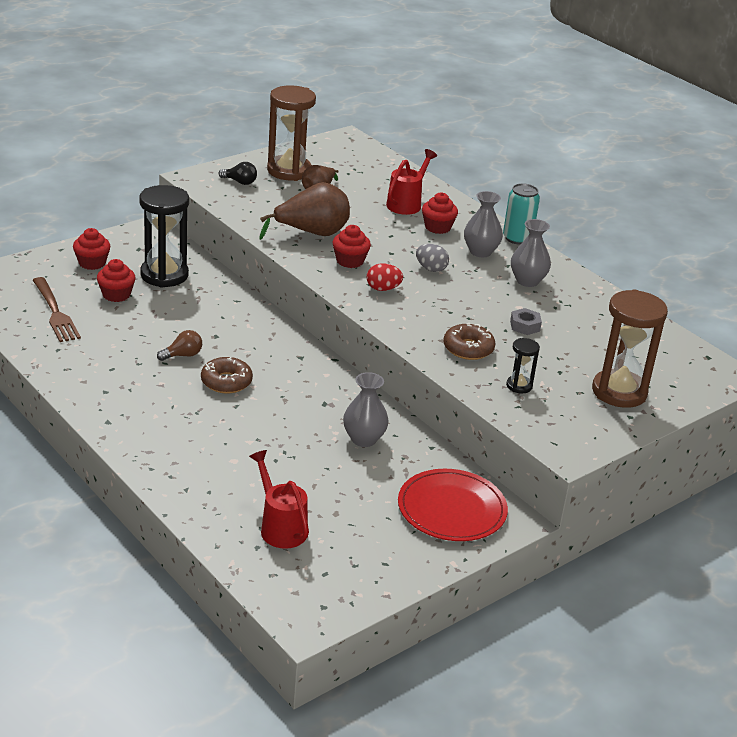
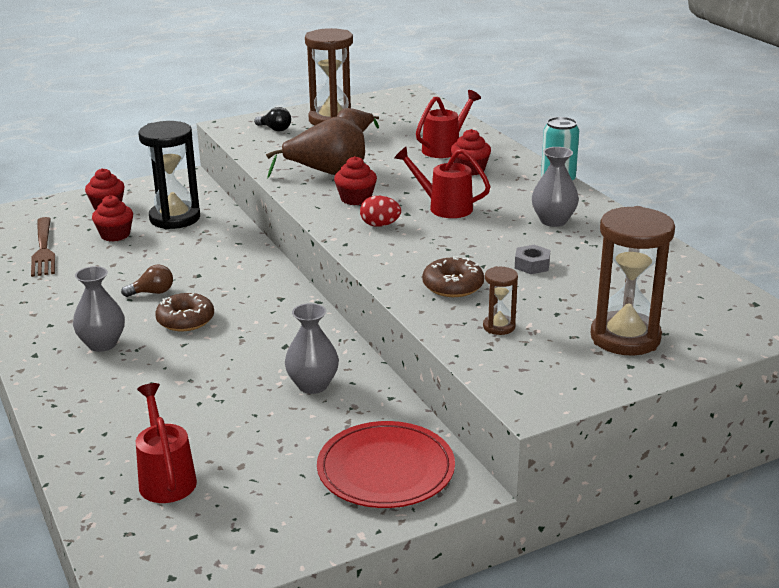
camera: 15 degrees right, 5 degrees down
(431, 269) = (444, 207): grey egg -> red watering can
(480, 252) = (509, 192): grey vase -> grey vase (102, 344)
(519, 386) = (499, 327): black hourglass -> brown hourglass

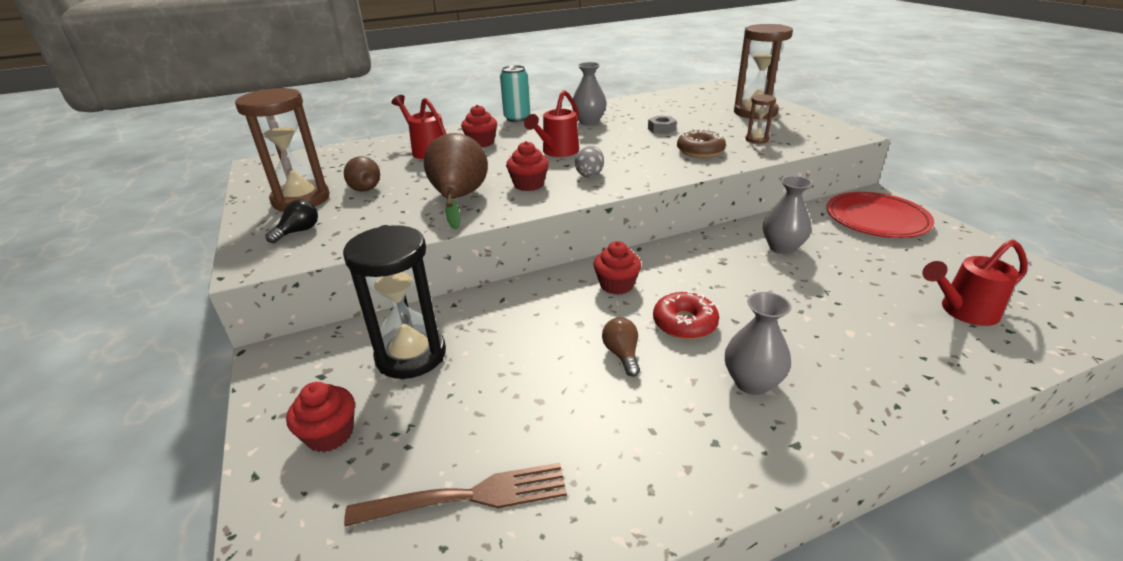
camera: 85 degrees left, 5 degrees up
(115, 235) = (443, 410): red cupcake -> red cupcake (616, 285)
(185, 320) = (684, 323): brown donut -> red donut
(380, 225) = (590, 174): red egg -> grey egg

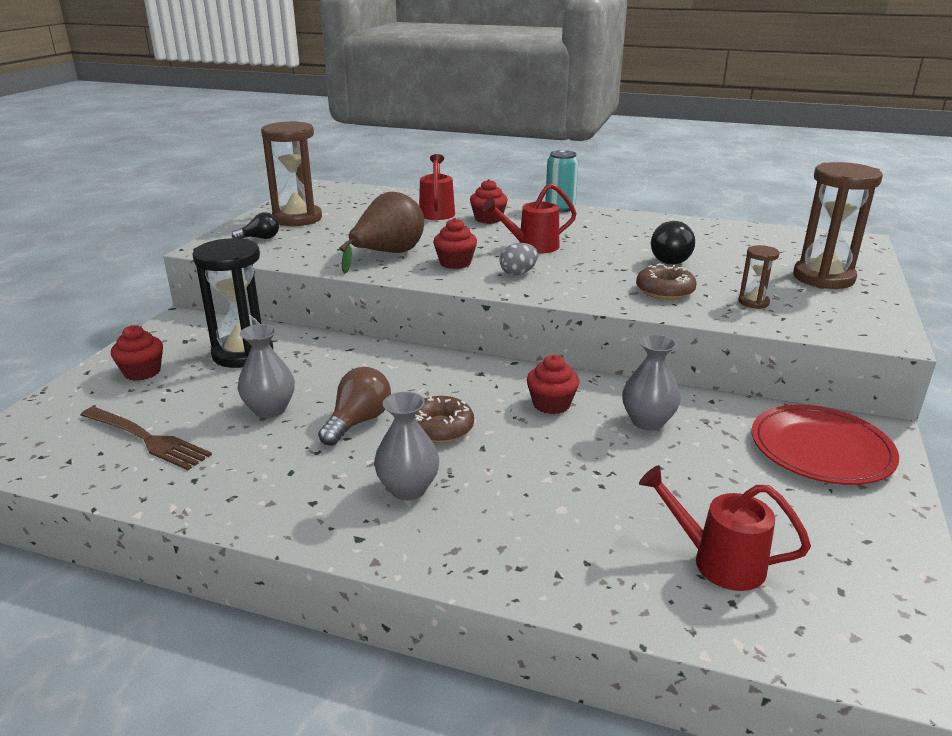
camera: 40 degrees right, 5 degrees down
(363, 187) = (346, 224): brown pear -> none
(589, 122) = (618, 231): grey vase -> grey vase (270, 410)
(616, 285) = (443, 378): red cupcake -> red cupcake (551, 404)
(622, 354) = (358, 422): brown light bulb -> brown light bulb, size x1.51
(661, 129) = (673, 259): grey nut -> black light bulb
(684, 323) = (440, 428): red donut -> brown donut

